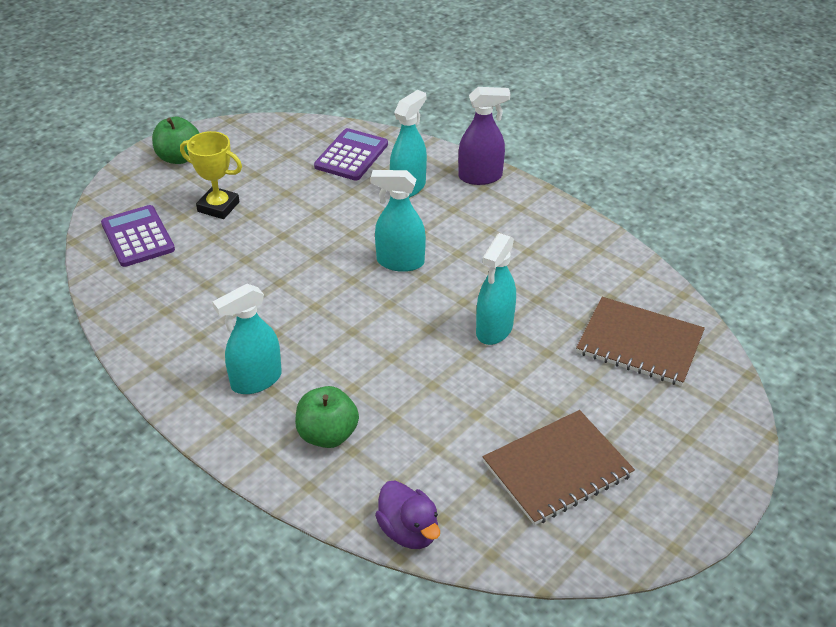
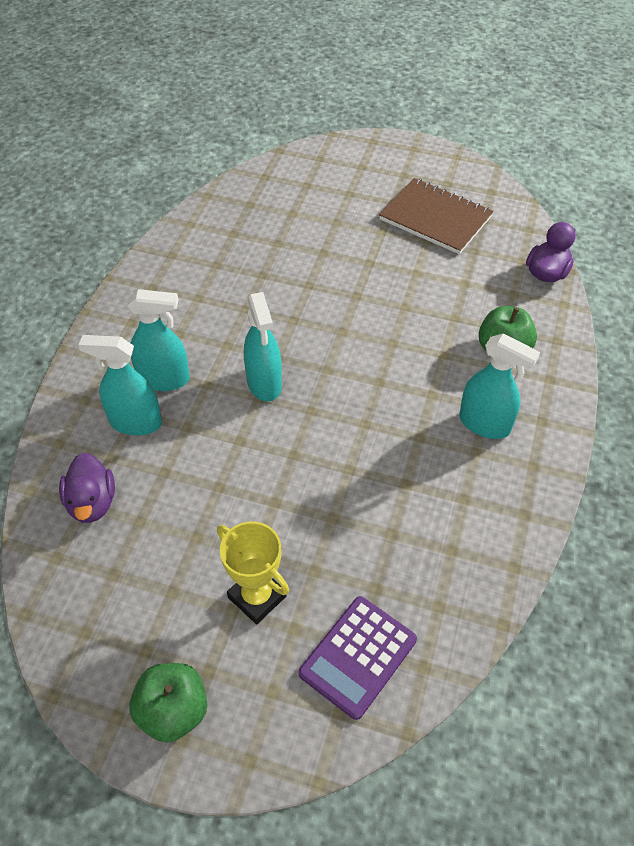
camera: 115 degrees left, 10 degrees up
(218, 207) = (257, 597): yellow trophy -> yellow trophy turned 45 degrees counterclockwise
(351, 155) = (92, 502): purple calculator -> purple duck
(480, 177) = (90, 368): purple spray bottle -> none
(494, 329) = (317, 289): turquoise spray bottle -> turquoise spray bottle (164, 379)
(639, 343) = (280, 206): brown notebook -> none

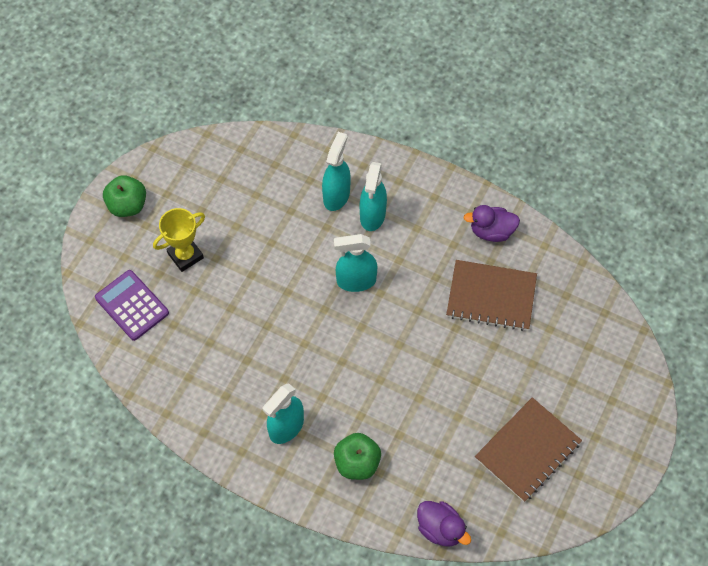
camera: 100 degrees right, 10 degrees up
(92, 502) = (276, 168): purple duck -> purple duck (491, 231)
(262, 260) = (491, 296): none -> brown notebook

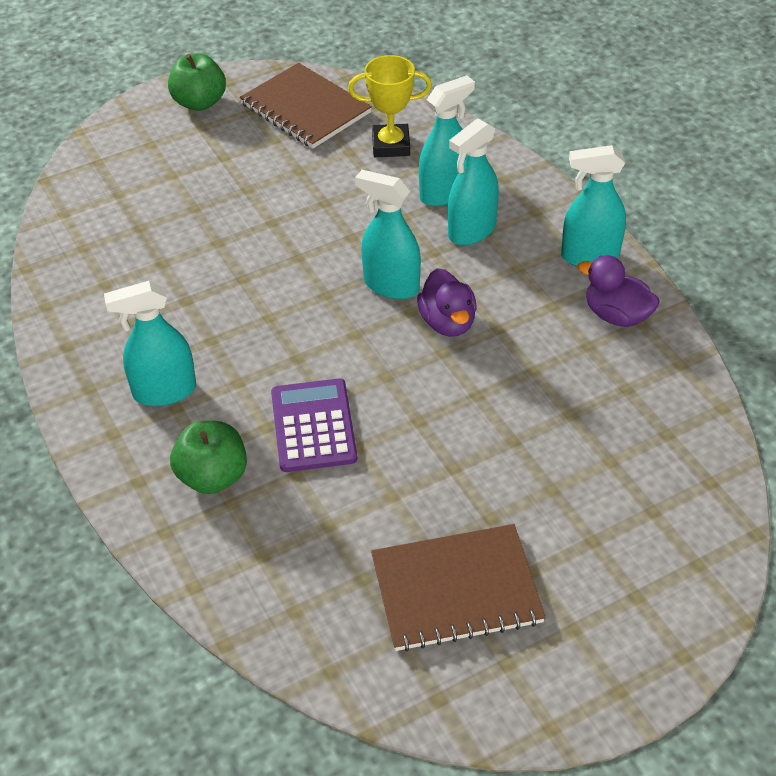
camera: 35 degrees right, 15 degrees down
(132, 305) = (113, 190): purple calculator -> purple calculator (313, 426)
(185, 255) = (216, 172): yellow trophy -> yellow trophy (391, 145)
(440, 529) = (250, 616): purple duck -> purple duck (447, 322)
(450, 197) = (589, 256): none -> turquoise spray bottle
(491, 296) = (556, 384): brown notebook -> brown notebook (305, 108)

